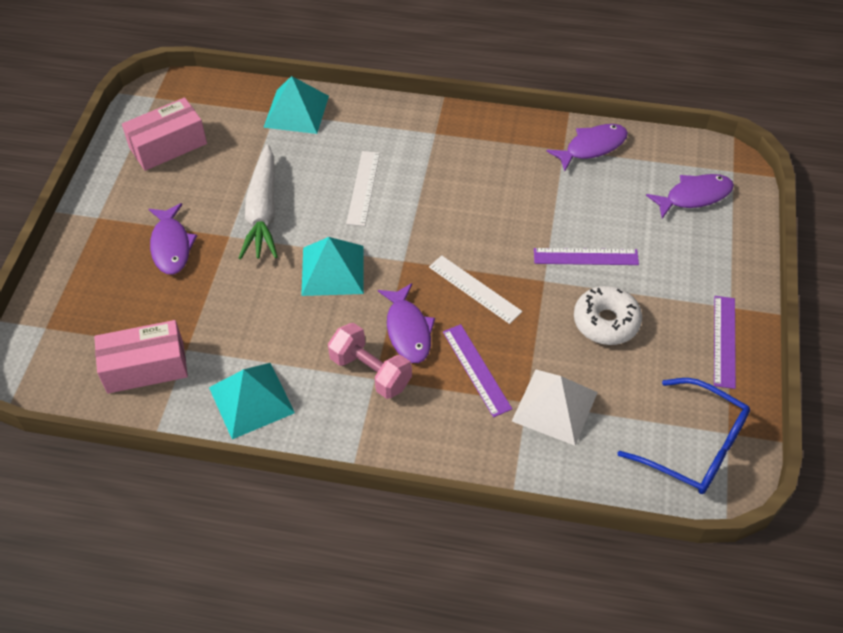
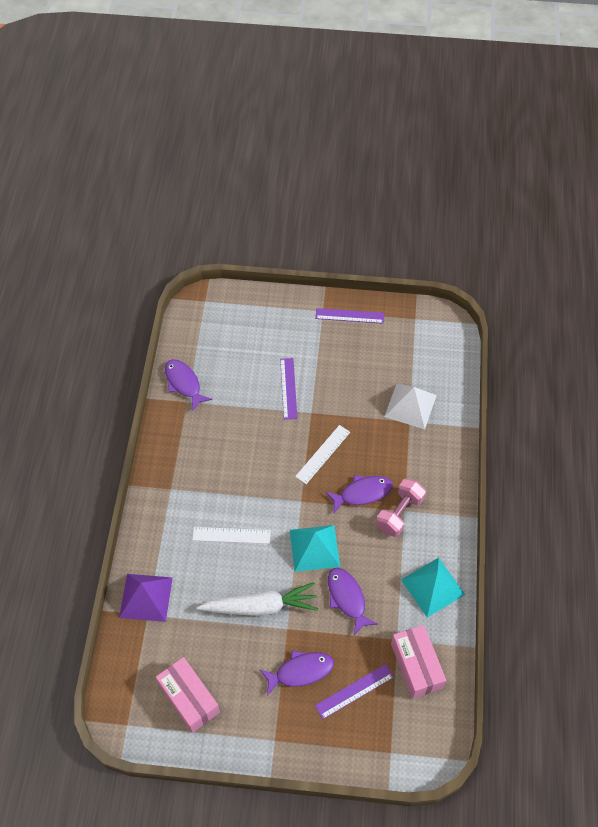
camera: 95 degrees left, 5 degrees up
(296, 111) = (146, 597): turquoise pyramid -> purple pyramid
(476, 369) = (389, 450): purple ruler -> purple ruler (354, 691)
(606, 322) = (342, 377): white donut -> none
(694, 196) = (230, 324): purple fish -> purple fish (347, 598)
(695, 447) = (427, 335): blue glasses -> none

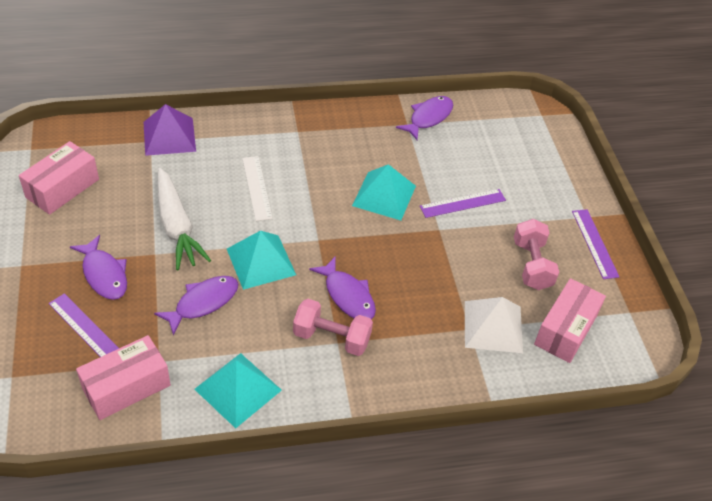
camera: 70 degrees right, 10 degrees down
(265, 441) = (384, 195): none -> turquoise pyramid
(323, 454) = (387, 249): white ruler -> none
(360, 363) = (532, 265): none -> pink dumbbell
(422, 362) = (565, 330): none -> pink box

